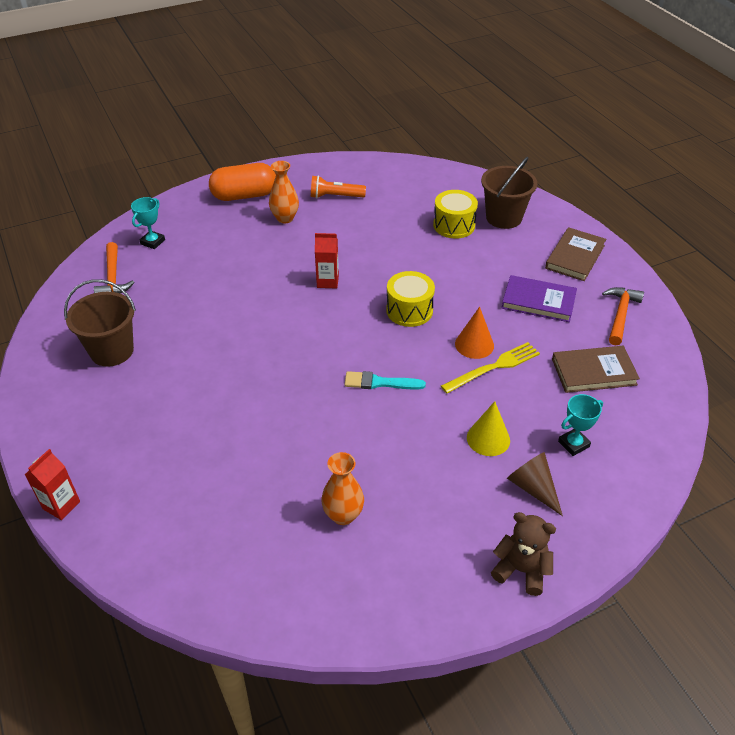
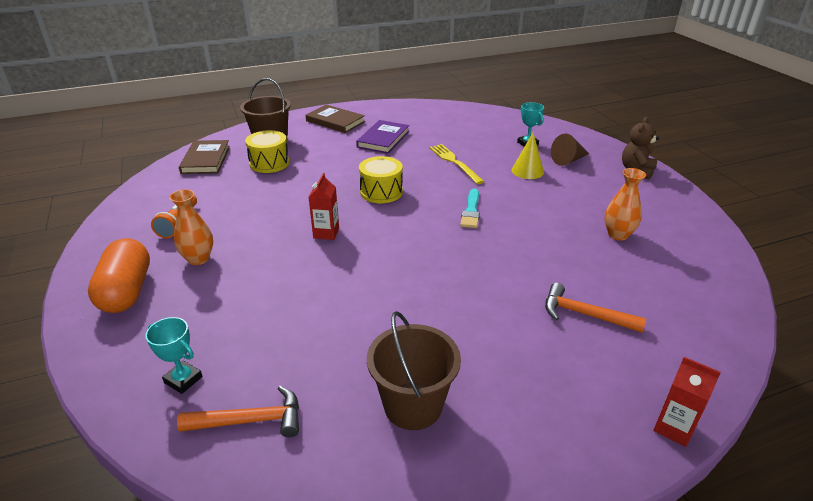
camera: 85 degrees left, 10 degrees down
(474, 344) = (428, 167): orange cone -> none
(593, 372) = (460, 130): brown book -> brown book (206, 160)
(620, 314) = (404, 115): orange hammer -> orange hammer (584, 314)

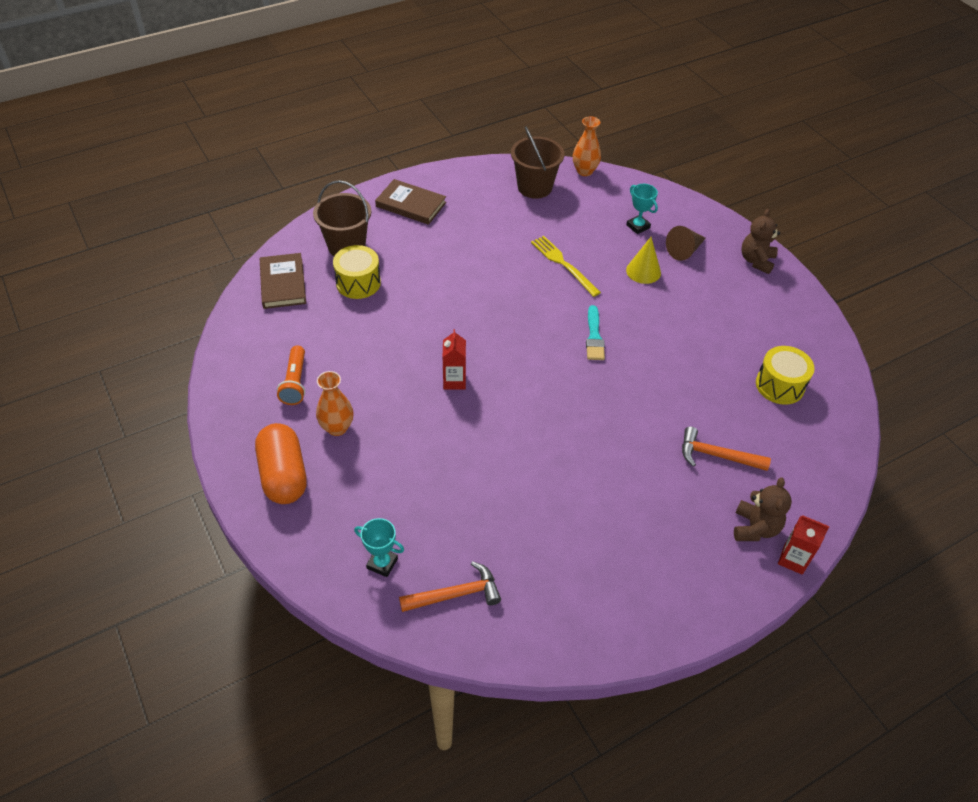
camera: 10 degrees left, 15 degrees up
(381, 192) = (495, 317): yellow drum -> yellow drum (779, 385)
(383, 139) = (475, 232): purple book -> none
(413, 405) = (585, 564): brown bucket -> brown bucket (534, 187)
(617, 235) = (741, 355): orange vase -> orange vase (584, 171)
(625, 388) = (755, 528): none -> brown teddy bear

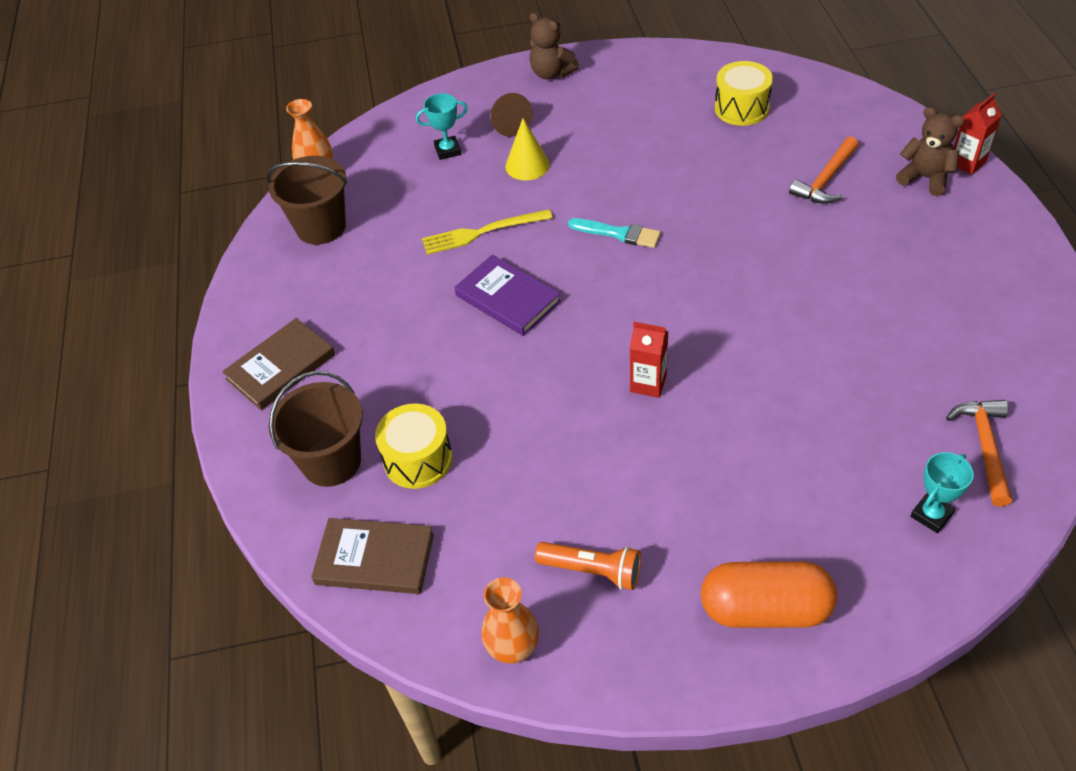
camera: 65 degrees left, 0 degrees up
(337, 428) = (694, 530): orange vase -> orange vase (513, 648)
(506, 292) = (508, 298): none -> purple book

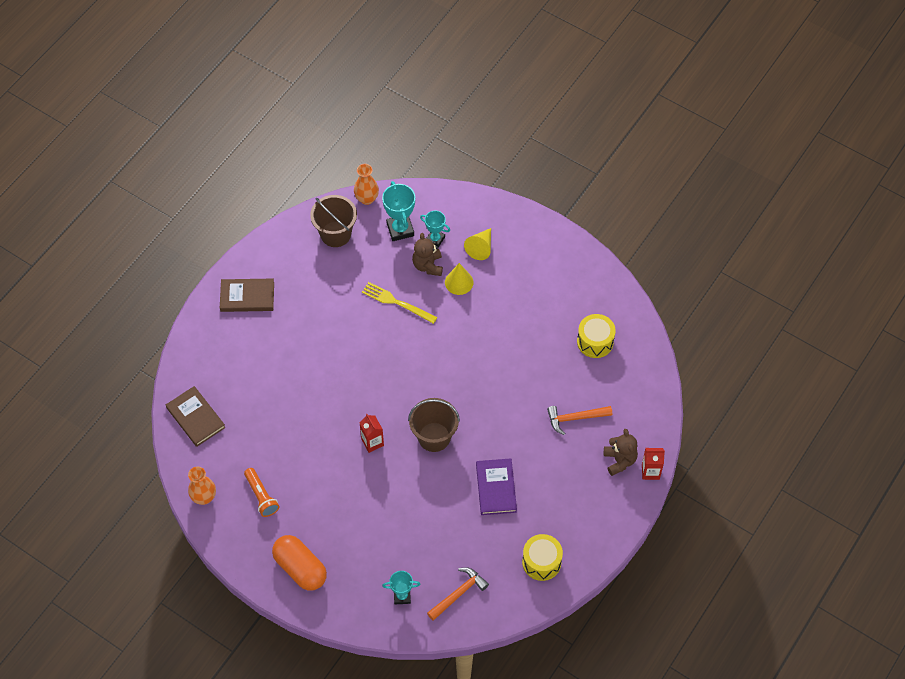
camera: 40 degrees right, 10 degrees up
(331, 461) = (222, 361): brown bucket -> brown bucket (434, 437)
(395, 170) = (400, 229): none -> turquoise trophy
(418, 459) = (252, 391): yellow drum -> yellow drum (541, 562)
(508, 123) = (480, 247): brown cone -> yellow cone
(508, 298) = (367, 348): purple book -> purple book (496, 488)
(551, 73) = (537, 234): brown teddy bear -> brown teddy bear (428, 265)
(619, 233) = (451, 359): turquoise brush -> none

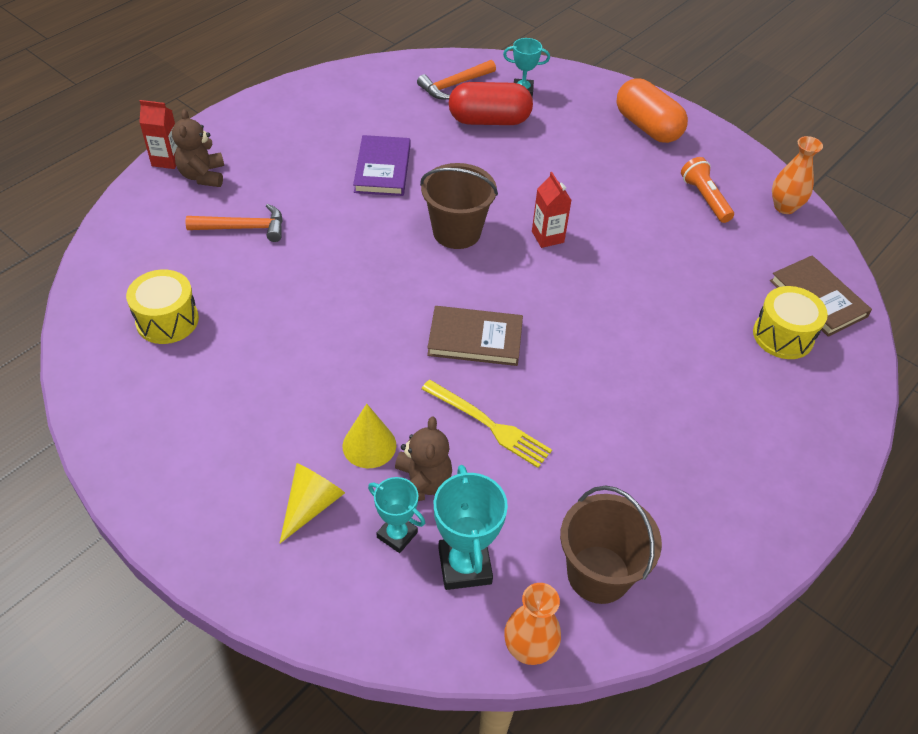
camera: 175 degrees left, 10 degrees down
(247, 297) = (764, 471): brown book -> brown book (475, 339)
(425, 554) = (489, 120): none -> red capsule
(541, 562) = (346, 98): yellow drum -> yellow drum (783, 336)

